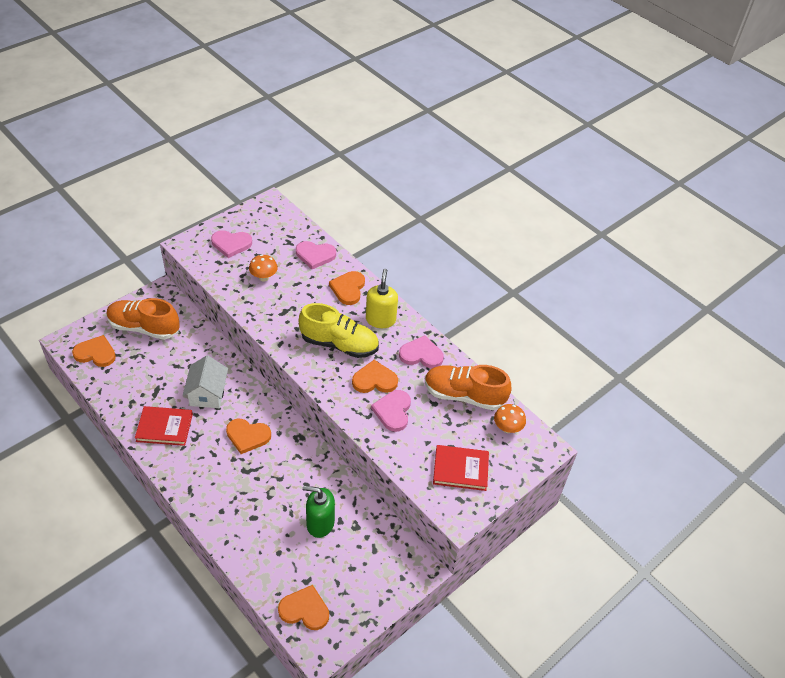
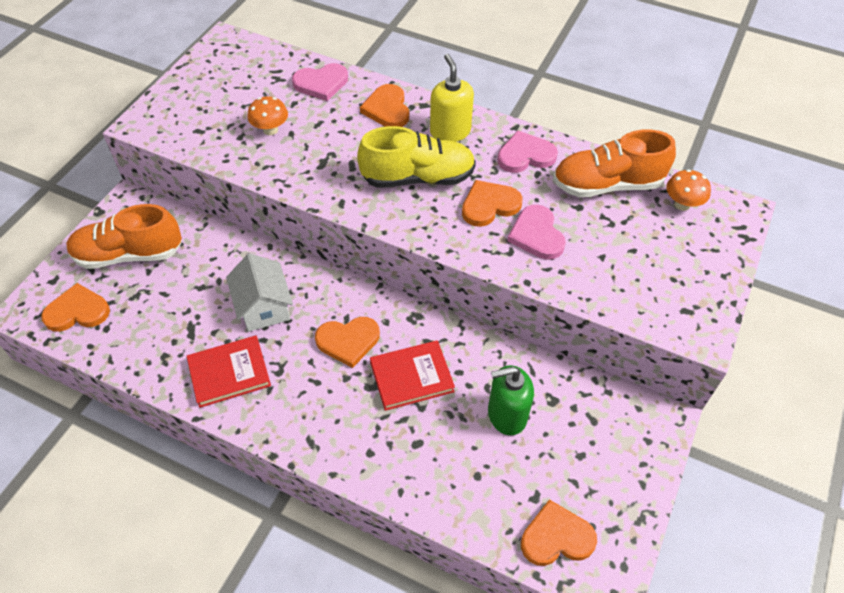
camera: 20 degrees left, 5 degrees up
(231, 244) = (203, 104): pink heart -> none
(460, 469) = (663, 274): red book -> red book (411, 377)

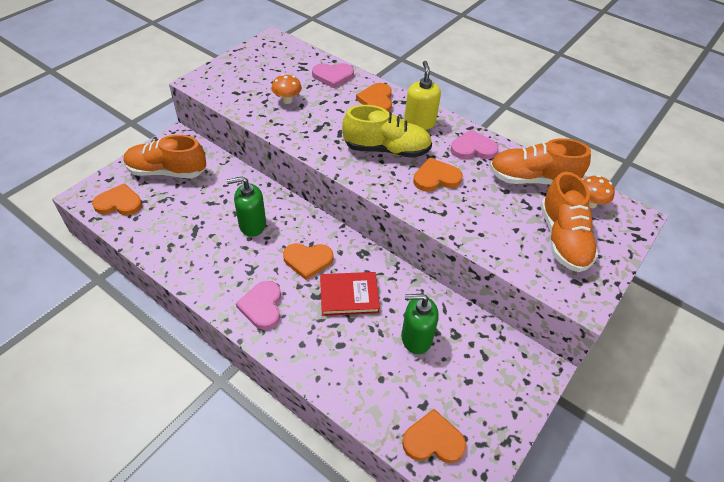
camera: 10 degrees right, 5 degrees down
(229, 373) = (213, 265): red book -> none
(263, 307) = (252, 225): white house -> green soap dispenser
(536, 235) = (467, 205): pink heart -> pink heart (262, 306)
(660, 258) = (563, 239): none -> orange shoe

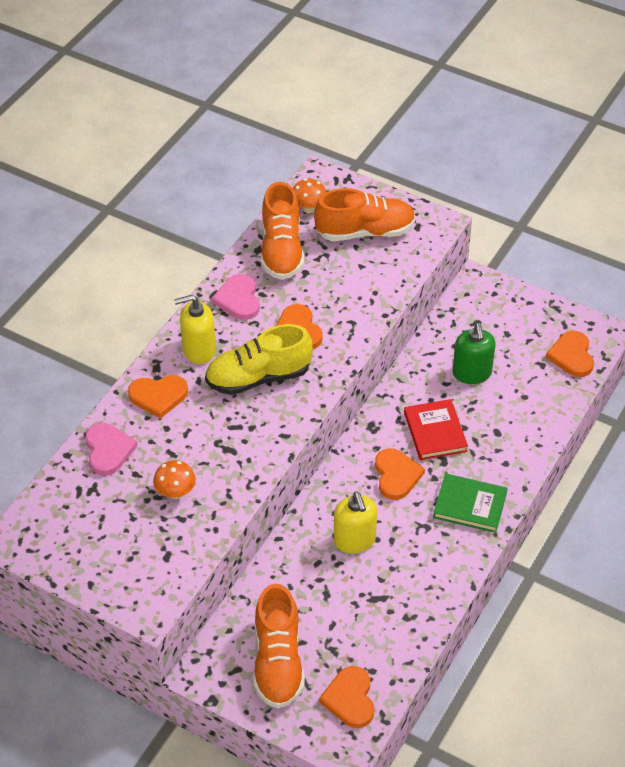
camera: 95 degrees left, 0 degrees up
(252, 225) = (354, 540): green soap dispenser -> yellow soap dispenser
(262, 306) = (470, 505): pink heart -> green book
(386, 150) = (258, 377): yellow shoe -> yellow shoe turned 105 degrees counterclockwise

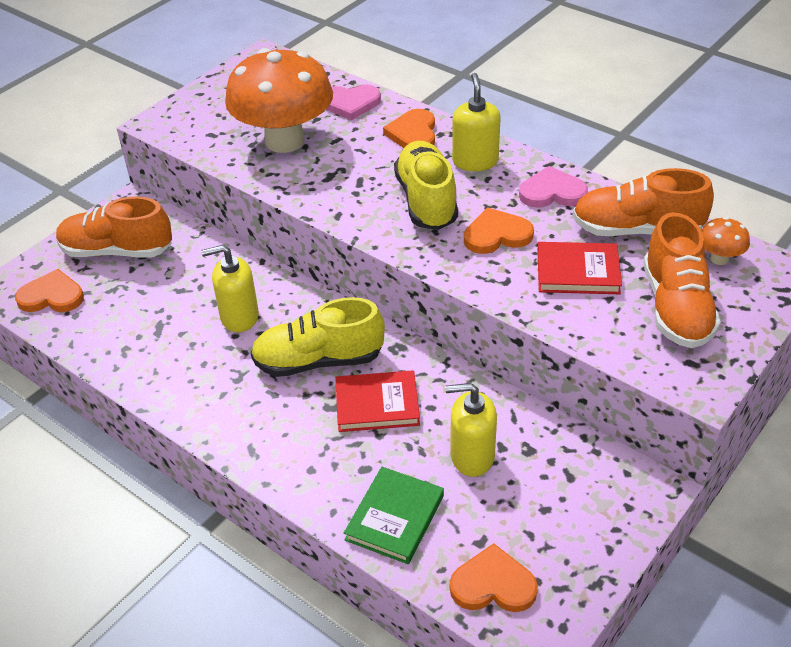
camera: 100 degrees right, 5 degrees down
(175, 492) = (284, 141): orange mushroom -> orange mushroom, size x2.46
(335, 282) = (578, 271): none -> red book
(396, 475) = (318, 361): orange heart -> yellow shoe
(470, 505) = (255, 423): green book -> green book (395, 518)
(472, 373) = (472, 456): green soap dispenser -> yellow soap dispenser

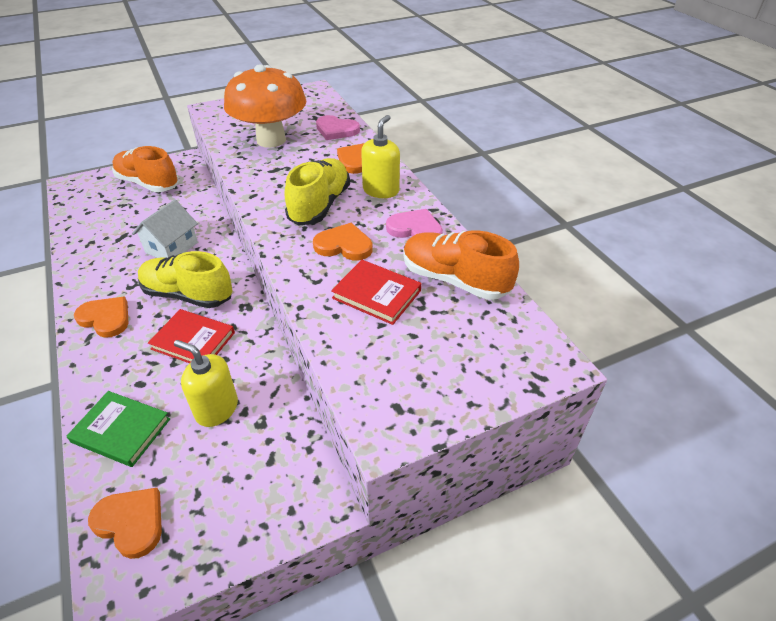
camera: 25 degrees right, 0 degrees up
(52, 296) = (88, 197): orange heart -> orange heart (105, 318)
(239, 317) = (172, 247): yellow soap dispenser -> white house
(395, 518) = (121, 430): green book -> green book turned 60 degrees clockwise
(676, 308) = (428, 354): orange shoe -> none
(719, 259) = (504, 328): orange mushroom -> none

